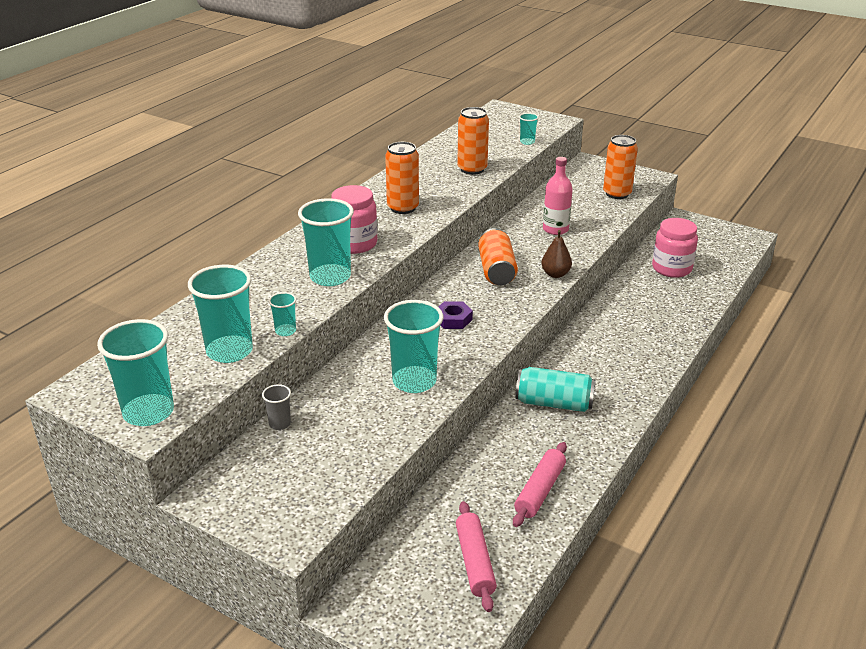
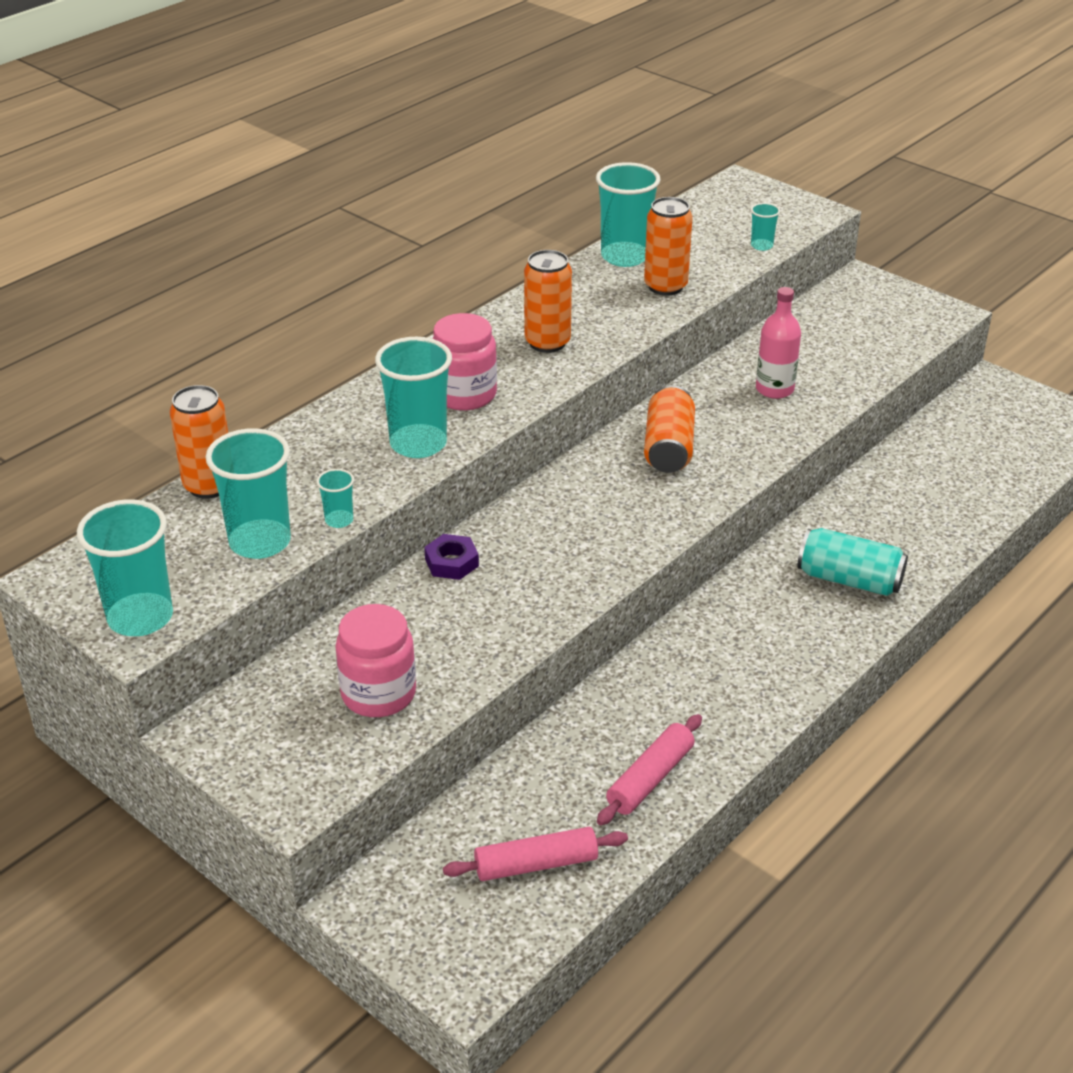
camera: 10 degrees right, 5 degrees up
(280, 424) = (315, 646): grey cup -> none
(414, 381) = (507, 606): turquoise cup -> turquoise cup (625, 256)
(453, 319) = (585, 518): purple nut -> purple nut (452, 562)
(475, 562) = (536, 864): pink rolling pin -> pink rolling pin turned 75 degrees clockwise
(554, 403) = (707, 654): turquoise can -> turquoise can (849, 579)
(555, 274) = (752, 462): brown pear -> none
(617, 194) = (886, 338): orange can -> orange can (209, 486)
(671, 268) = (945, 463): pink jar -> pink jar (378, 694)

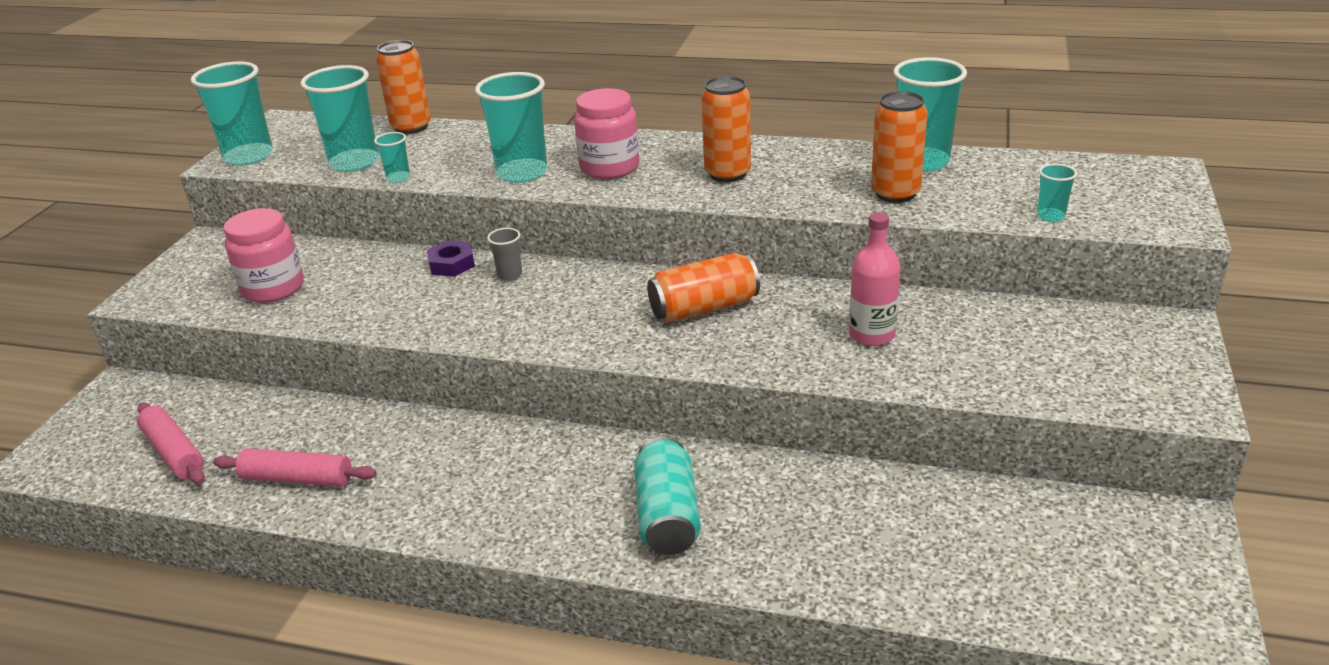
camera: 65 degrees right, 5 degrees down
(510, 532) = (510, 275): none -> grey cup

